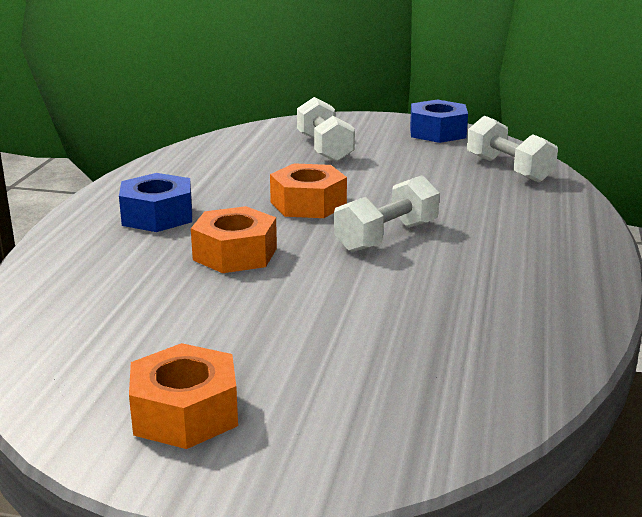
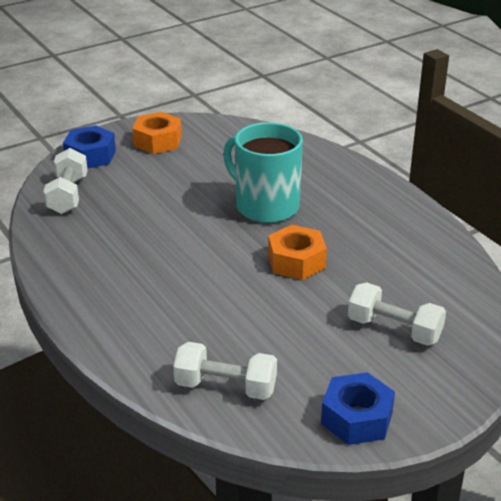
camera: 135 degrees right, 10 degrees up
(157, 216) = (353, 207): blue nut -> blue nut (90, 156)
(235, 254) = (265, 206): orange nut -> turquoise mug
(387, 237) = (210, 259): white dumbbell -> white dumbbell (68, 195)

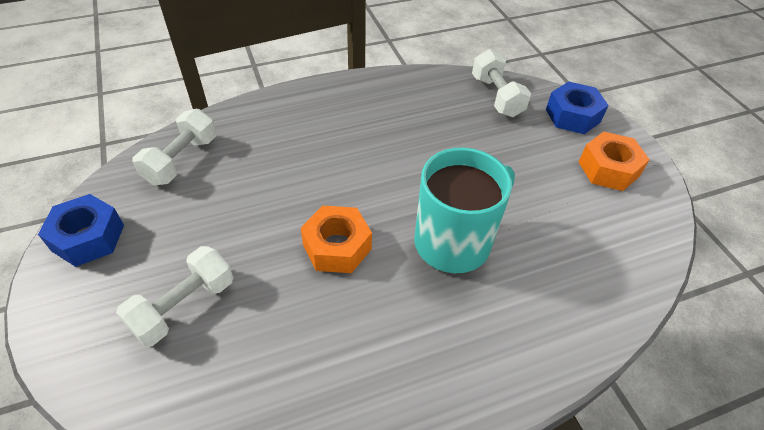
camera: 100 degrees right, 15 degrees up
(68, 195) = (496, 96): white dumbbell -> white dumbbell turned 60 degrees clockwise

